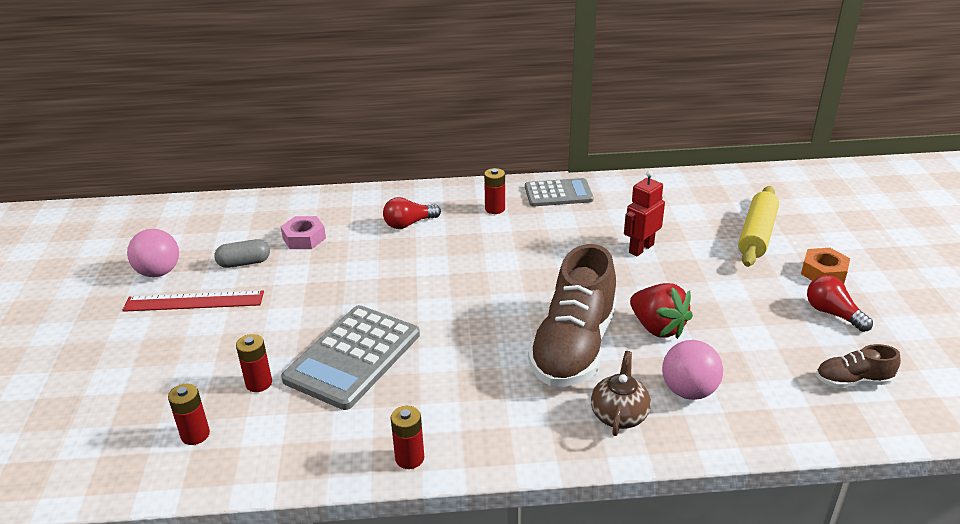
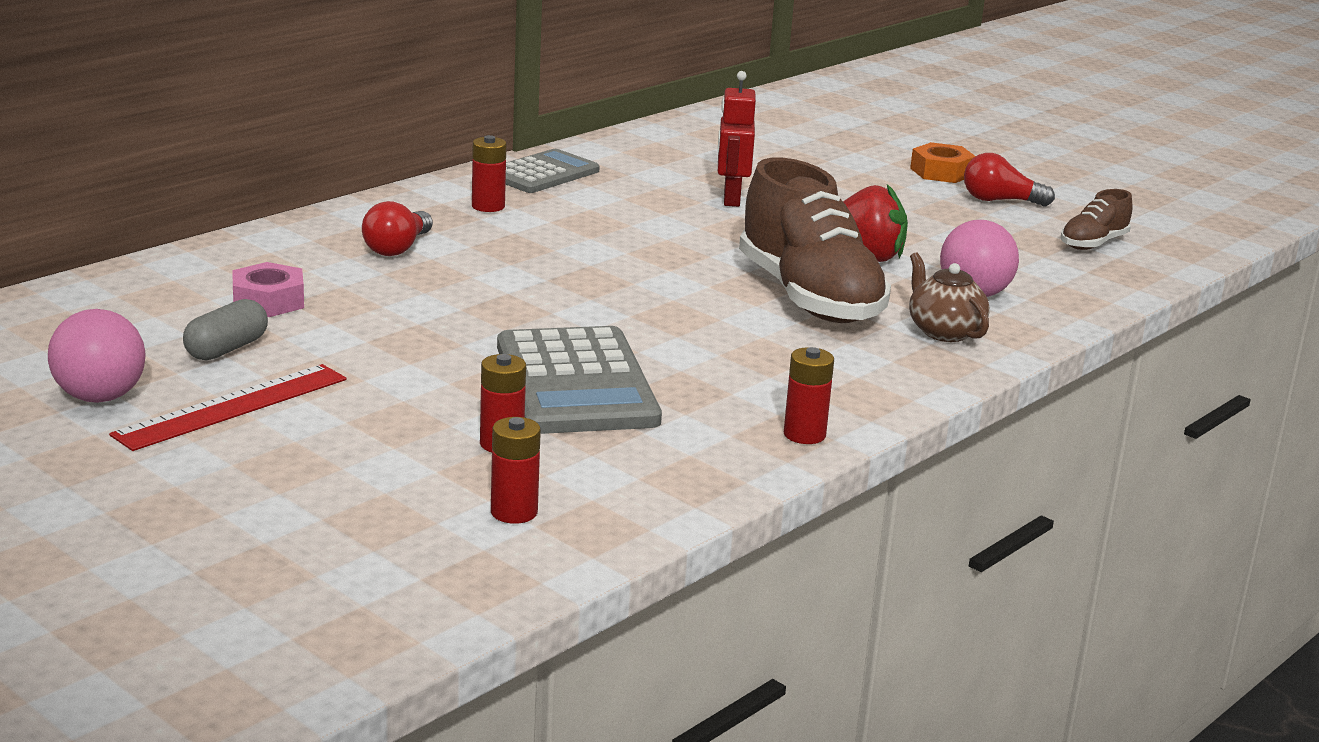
camera: 45 degrees left, 10 degrees down
(756, 235) = (829, 158): yellow rolling pin -> none

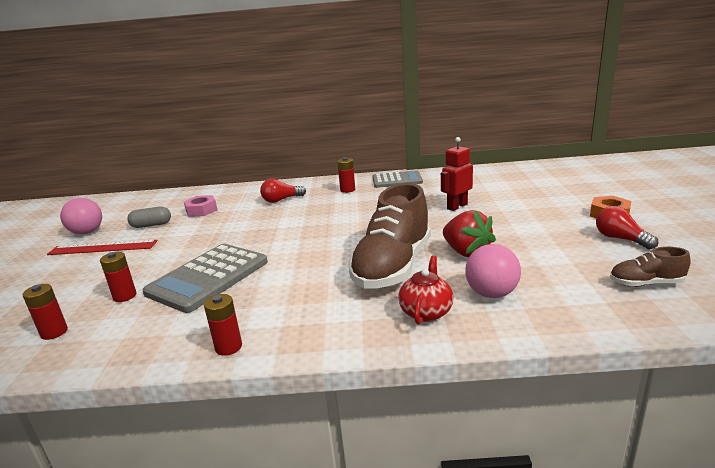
camera: 50 degrees right, 0 degrees up
(944, 332) = (426, 312): brown teapot -> red teapot

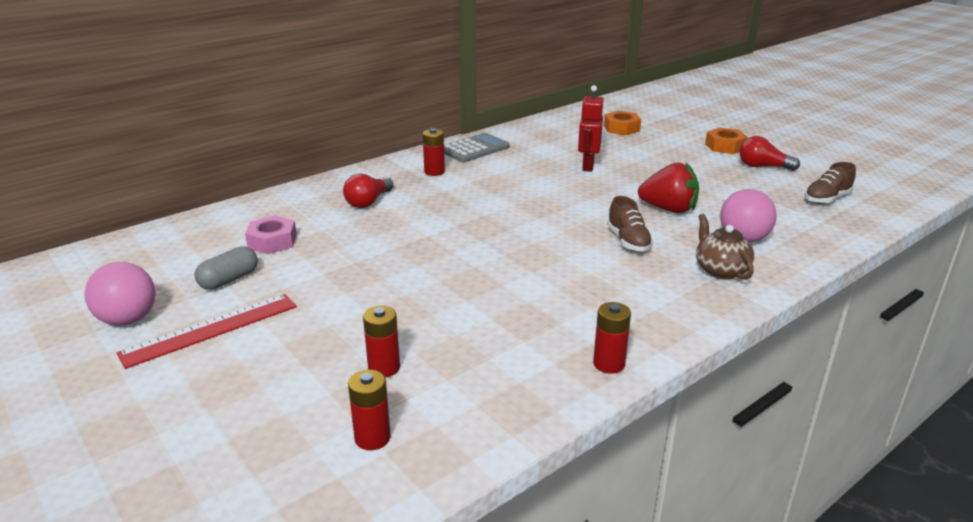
camera: 40 degrees left, 5 degrees up
(208, 277) = (452, 312): grey calculator -> none
(393, 267) = (628, 241): brown shoe -> brown shoe, size x0.47
(426, 312) = (720, 270): red teapot -> brown teapot
(533, 184) = (621, 128): none -> orange nut

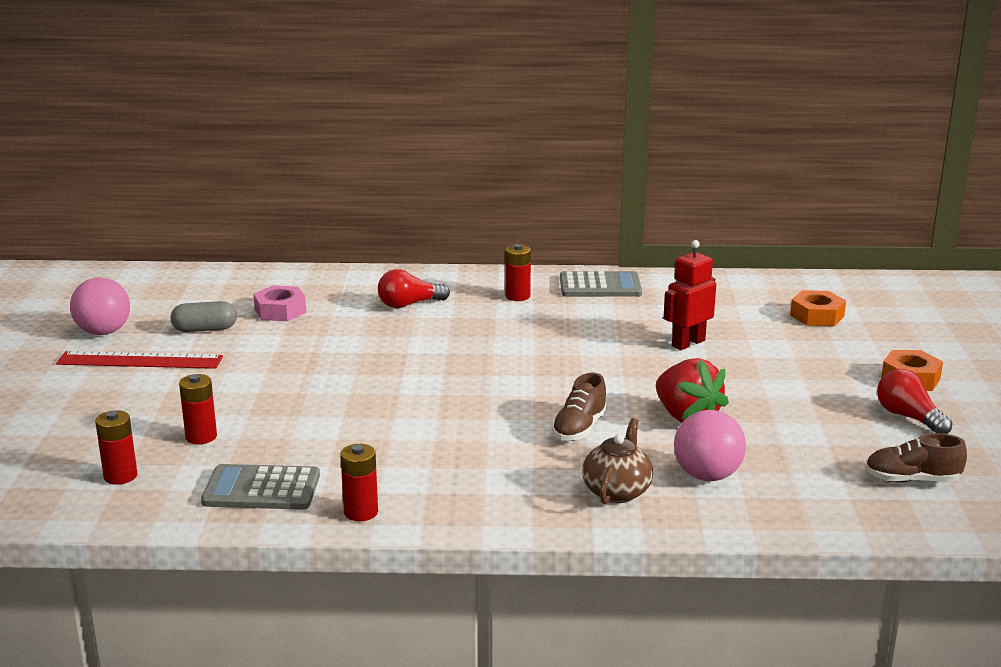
camera: 40 degrees right, 5 degrees down
(509, 385) = (261, 489): none -> grey calculator

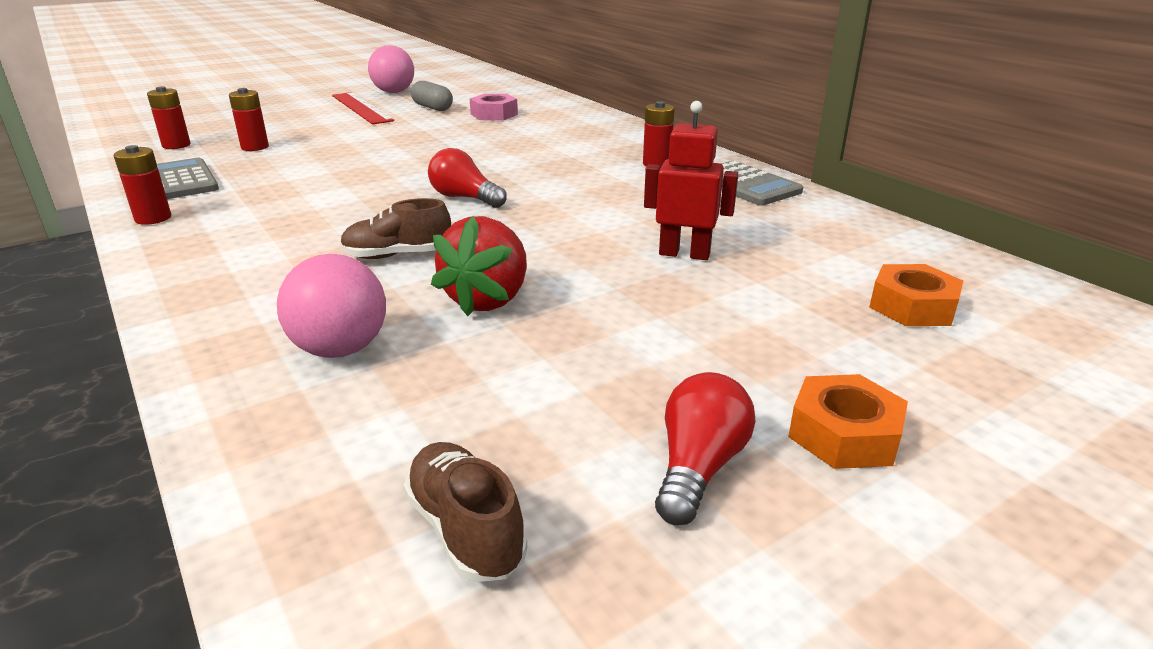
camera: 55 degrees right, 5 degrees up
(409, 304) = (570, 139): red light bulb -> red light bulb (465, 198)
(617, 491) = (262, 308): brown teapot -> none

